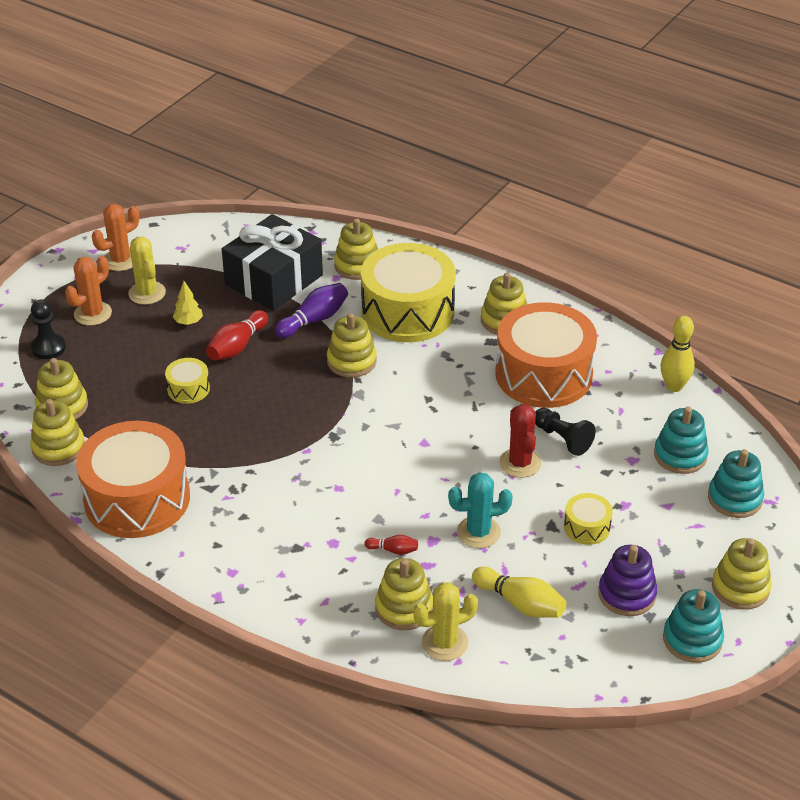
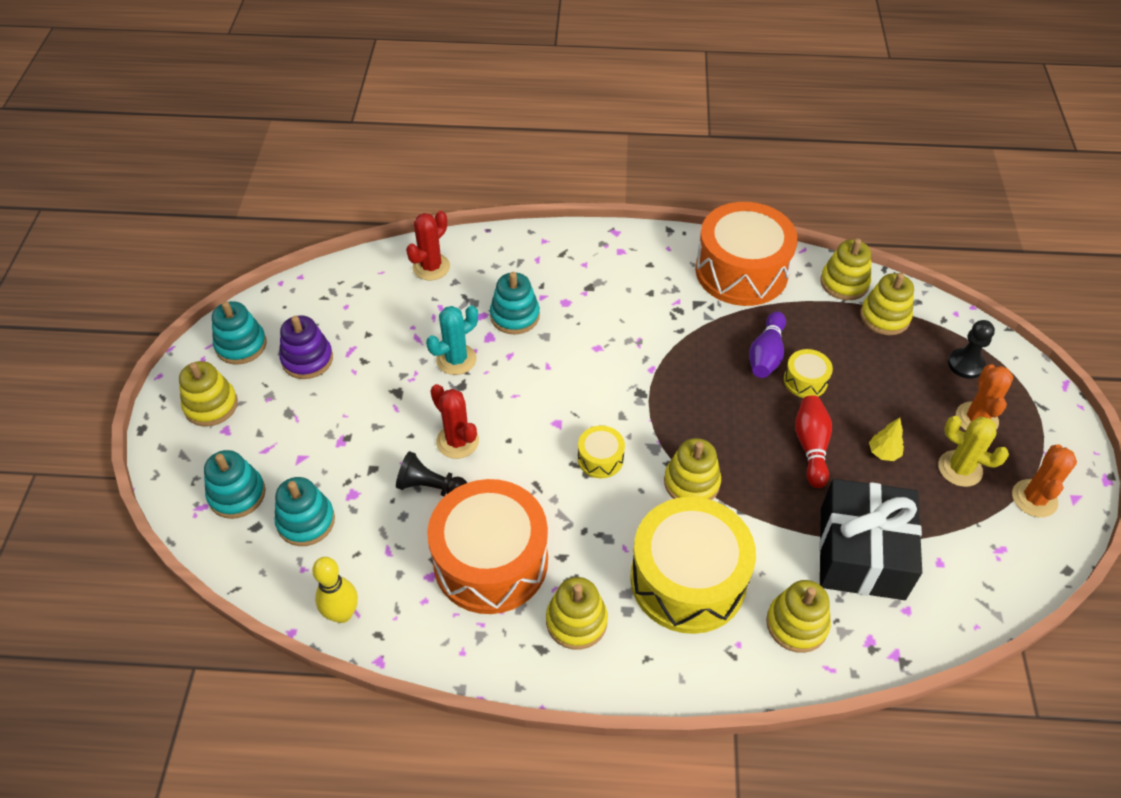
camera: 150 degrees right, 10 degrees up
(314, 320) = (771, 517): purple bowling pin -> purple bowling pin (766, 354)
(393, 550) = (515, 316): red bowling pin -> turquoise stacking toy
(404, 608) = (476, 278): yellow stacking toy -> none
(444, 643) = (431, 267): yellow cactus -> red cactus
(520, 603) = (390, 317): yellow bowling pin -> none
(587, 527) = (366, 404): yellow drum -> yellow drum (600, 459)

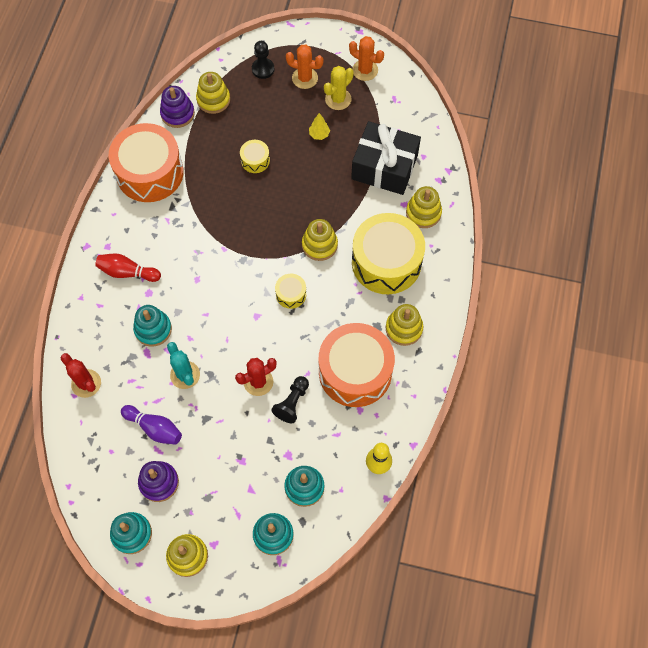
camera: 80 degrees left, 15 degrees up
(766, 354) = (228, 177): purple bowling pin -> purple bowling pin (154, 428)
(811, 447) = (306, 172): red bowling pin -> red bowling pin (127, 272)
(844, 283) = (177, 113): yellow stacking toy -> purple stacking toy

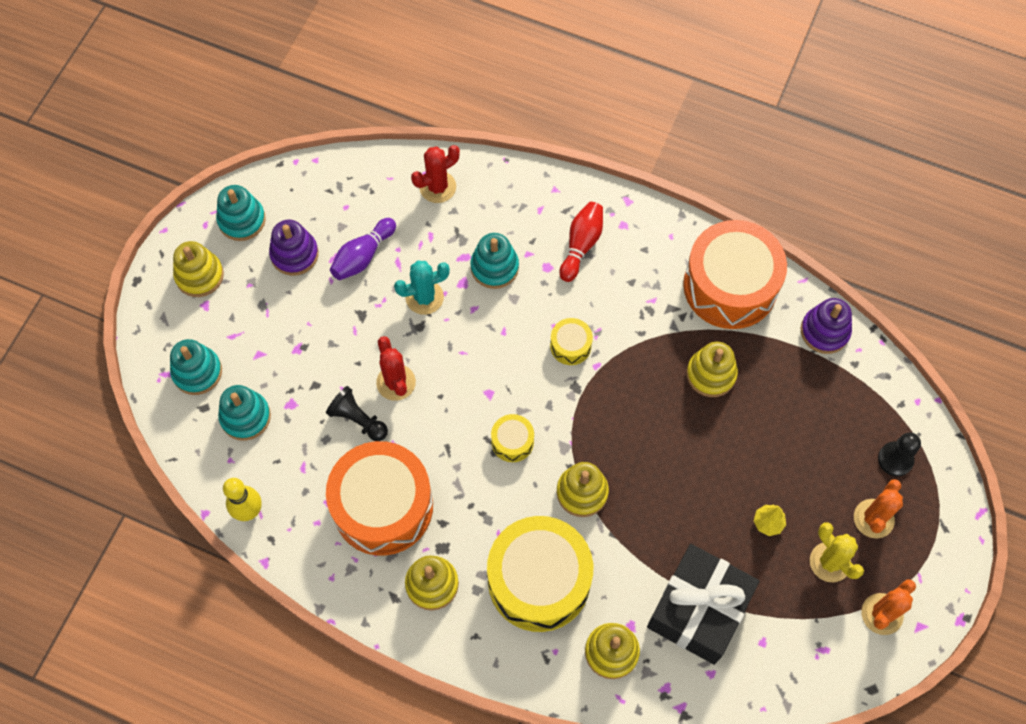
camera: 100 degrees right, 0 degrees up
(213, 100) = (844, 382): yellow stacking toy -> yellow stacking toy (711, 374)
(255, 160) = (733, 425): yellow drum -> yellow drum (570, 346)

